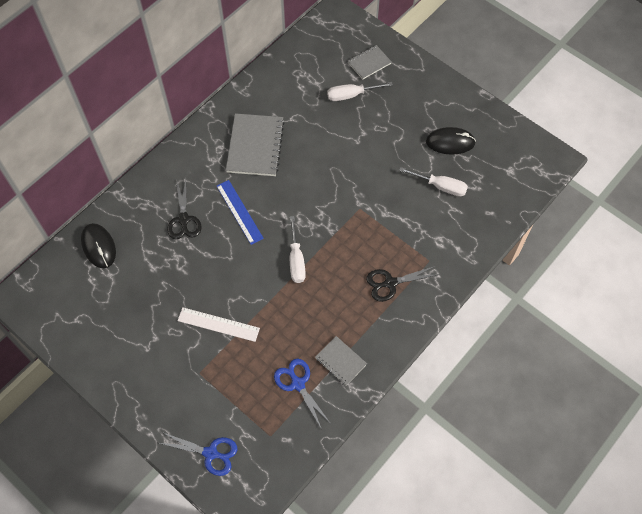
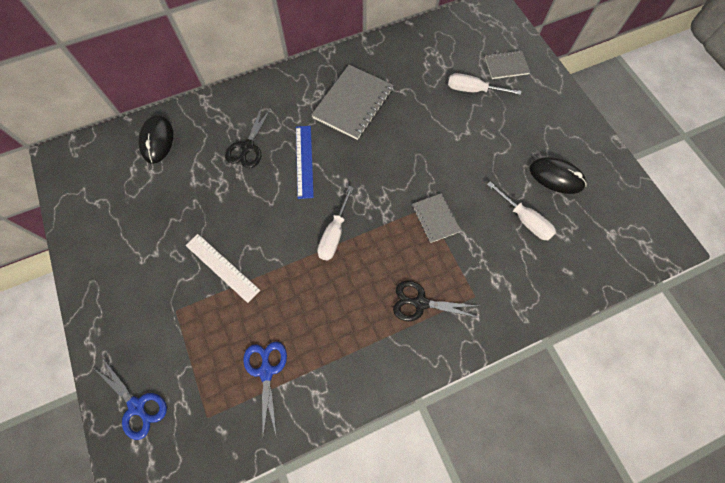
camera: 25 degrees right, 5 degrees up
(340, 361) = (324, 367): grey notebook -> grey notebook (435, 218)

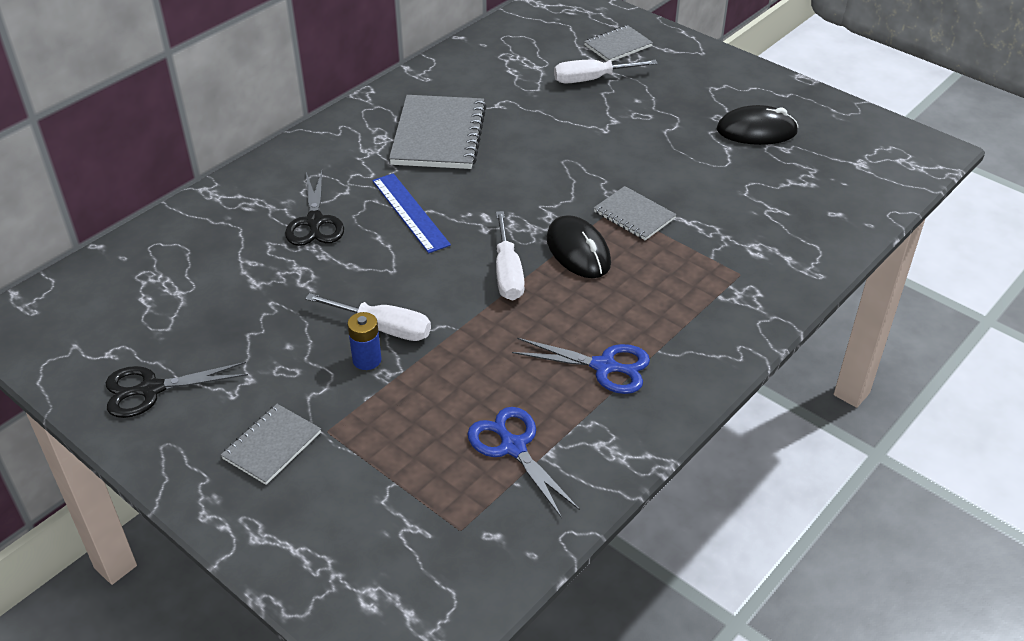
camera: 25 degrees left, 25 degrees down
(137, 406) = (341, 558): blue scissors -> blue scissors (604, 366)
(143, 308) = (272, 445): none -> grey notebook
(157, 140) = (164, 255): black mouse -> black mouse (578, 251)
(222, 267) = (367, 360): white ruler -> blue battery
(420, 303) = (675, 303): black scissors -> black scissors (151, 389)
(524, 219) = (747, 182): white screwdriver -> white screwdriver (383, 328)

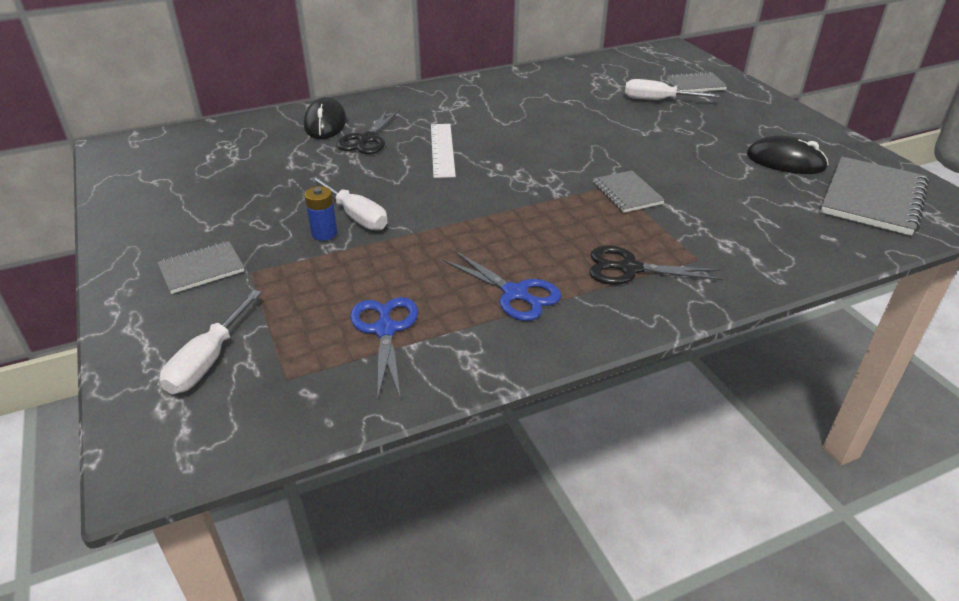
camera: 25 degrees right, 5 degrees down
(151, 389) = (158, 209): black scissors -> black scissors (629, 269)
(410, 212) = (442, 150): blue ruler -> white ruler
(438, 135) = (505, 109): grey notebook -> grey notebook (873, 198)
(507, 272) = (486, 205): white screwdriver -> white screwdriver (209, 360)
(578, 251) = (558, 206): black mouse -> black mouse (325, 123)

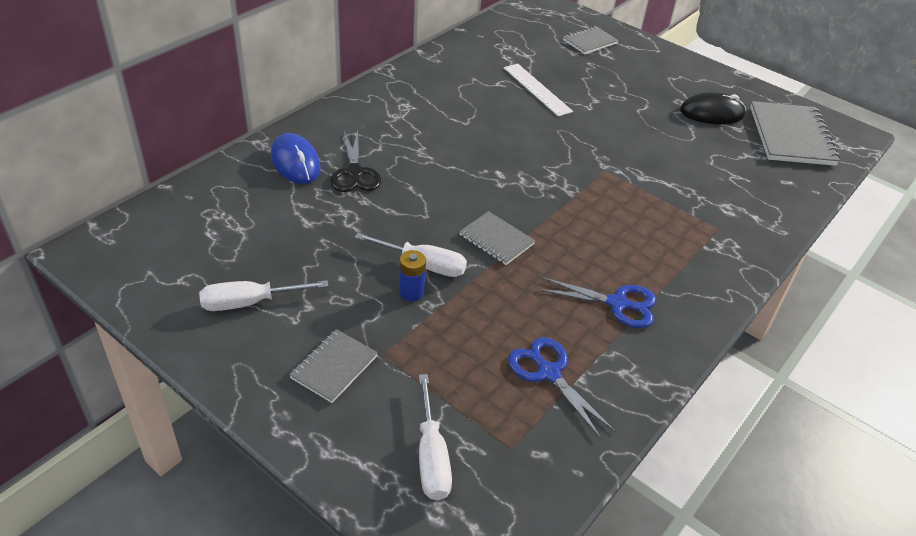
camera: 30 degrees left, 5 degrees up
(325, 123) = (295, 162): black mouse -> blue mouse
(442, 150) = (435, 167): white ruler -> white ruler (537, 89)
(627, 193) = (623, 177): grey notebook -> grey notebook (496, 240)
(629, 269) = (679, 253): black scissors -> none
(658, 100) = (573, 67): white screwdriver -> white screwdriver (250, 302)

